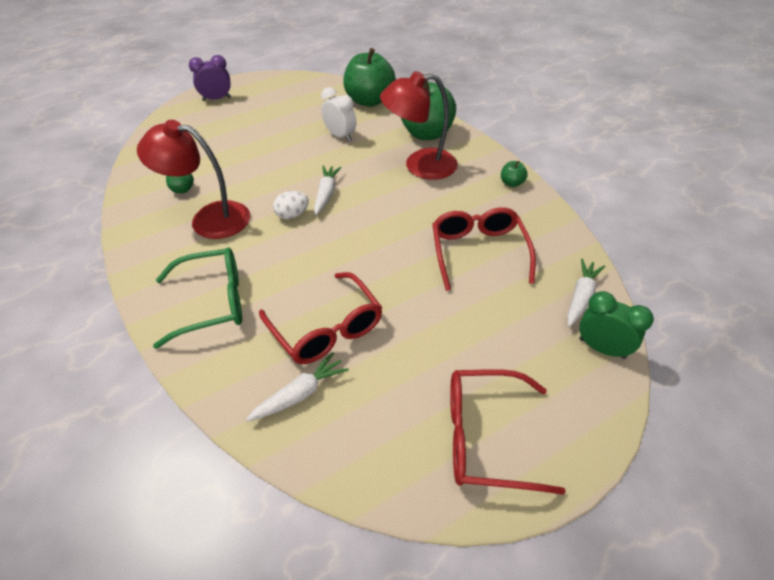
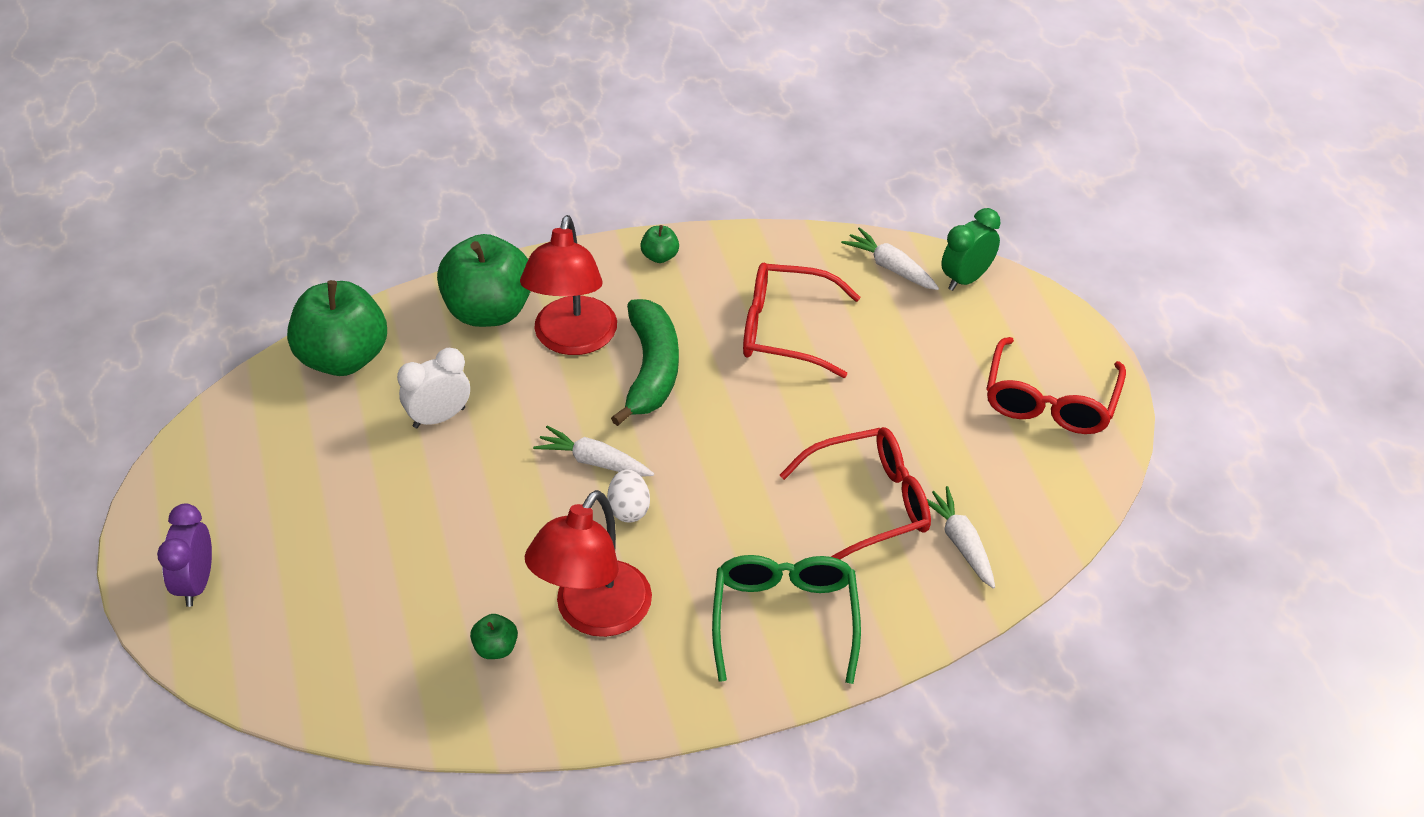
camera: 75 degrees left, 0 degrees up
(410, 200) = (651, 370): none -> green banana

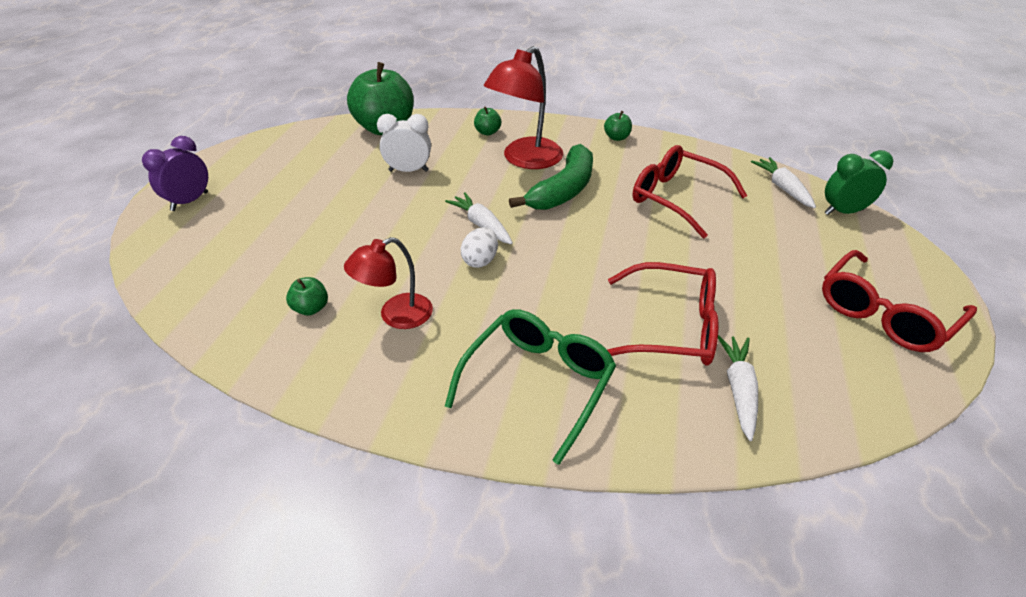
camera: 30 degrees right, 5 degrees down
(489, 311) = (487, 132): green apple -> green apple, size x0.42
(593, 614) = (396, 316): red lamp -> red lamp, size x0.63

